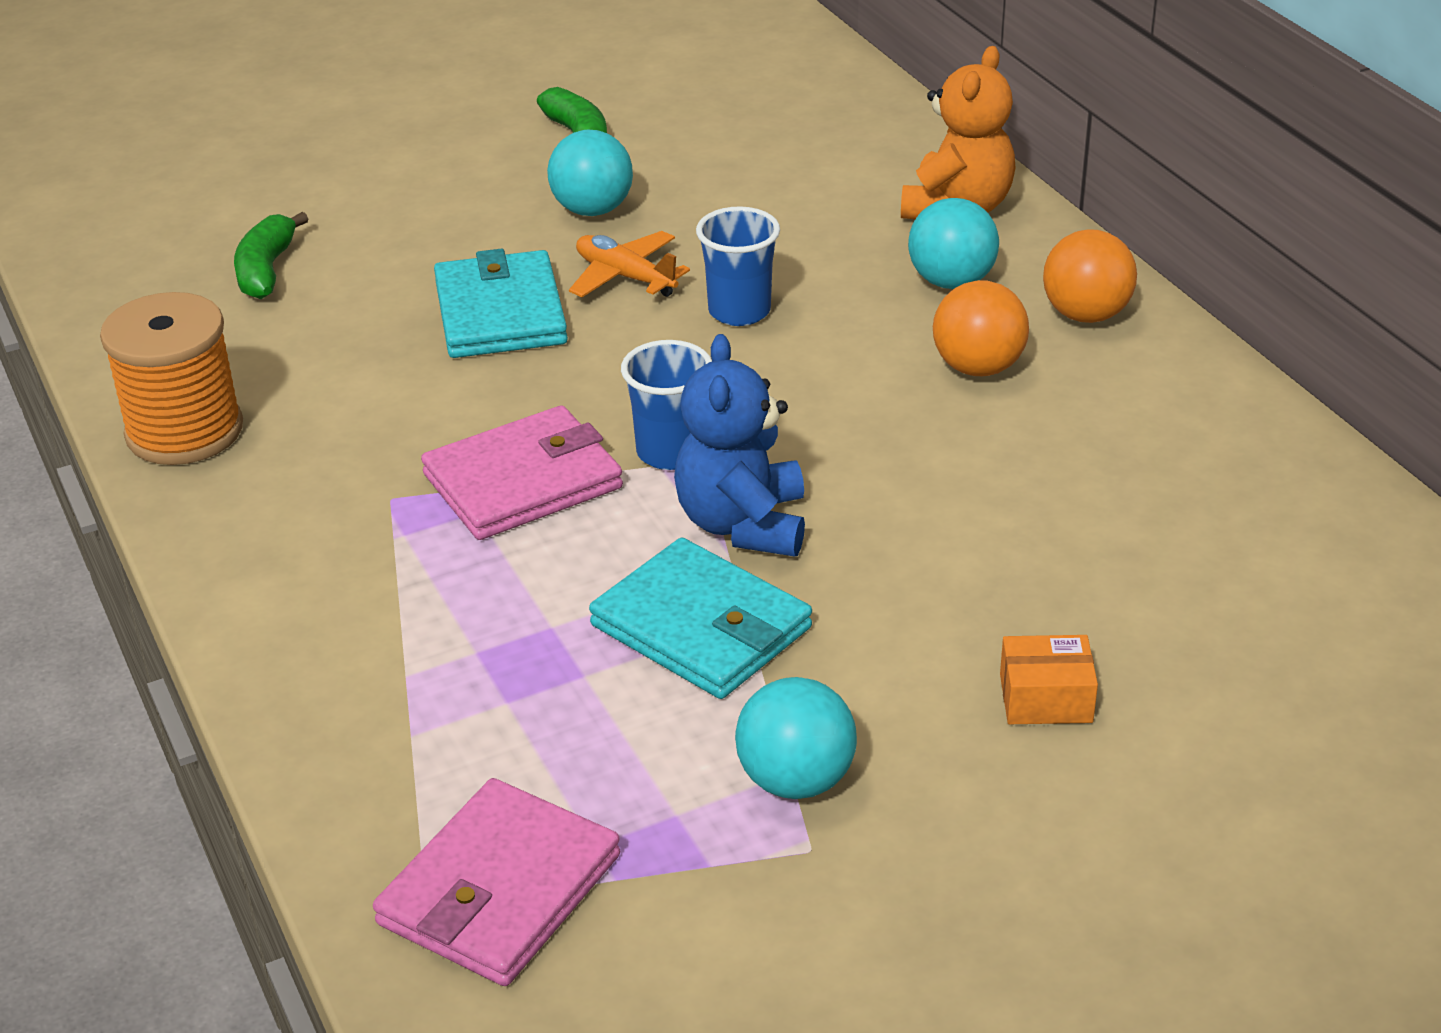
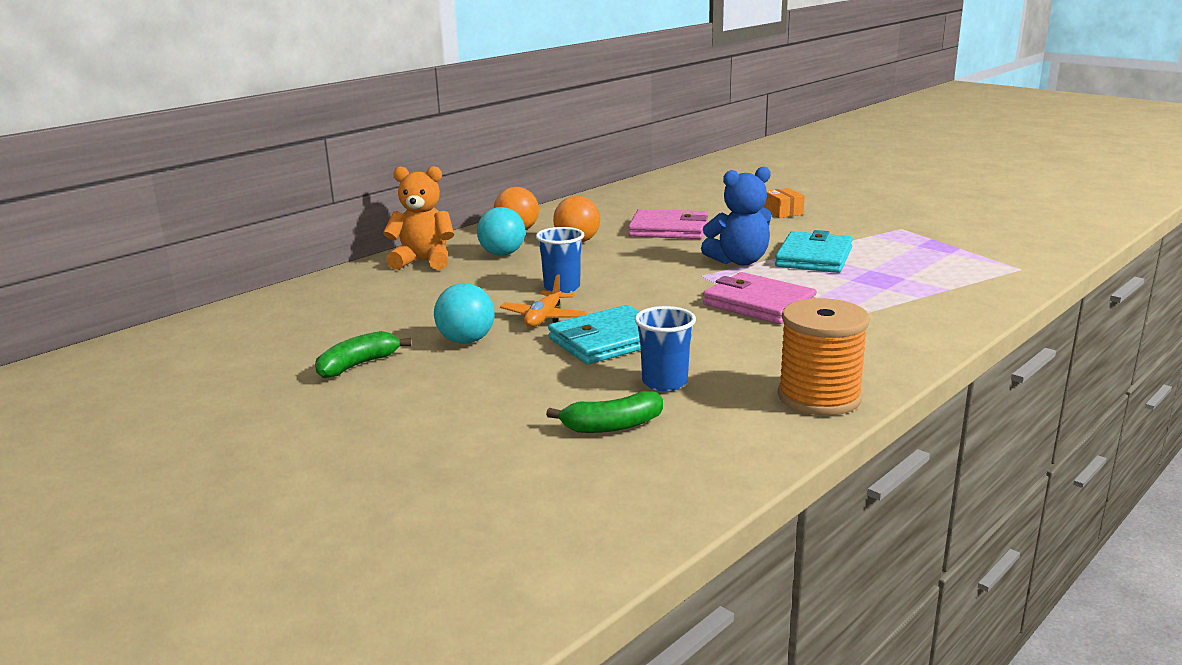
camera: 110 degrees left, 15 degrees down
(499, 889) = (995, 260): pink wallet -> pink wallet (668, 229)
(670, 452) = (701, 281): blue cup -> blue cup (664, 382)
(795, 780) = (874, 234): turquoise ball -> none

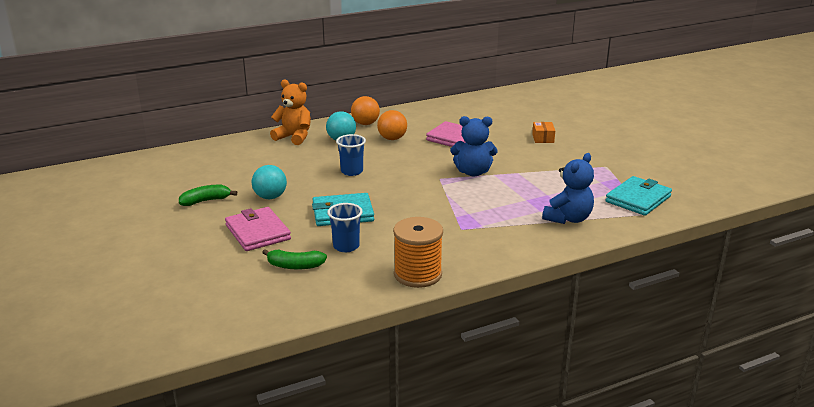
camera: 20 degrees right, 5 degrees up
(544, 318) = (323, 190): orange plane -> none
(759, 304) = (451, 206): pink wallet -> pink wallet (258, 232)
(814, 257) = (522, 178): turquoise wallet -> turquoise wallet (638, 199)
(933, 291) = (568, 218): none -> blue teddy bear

